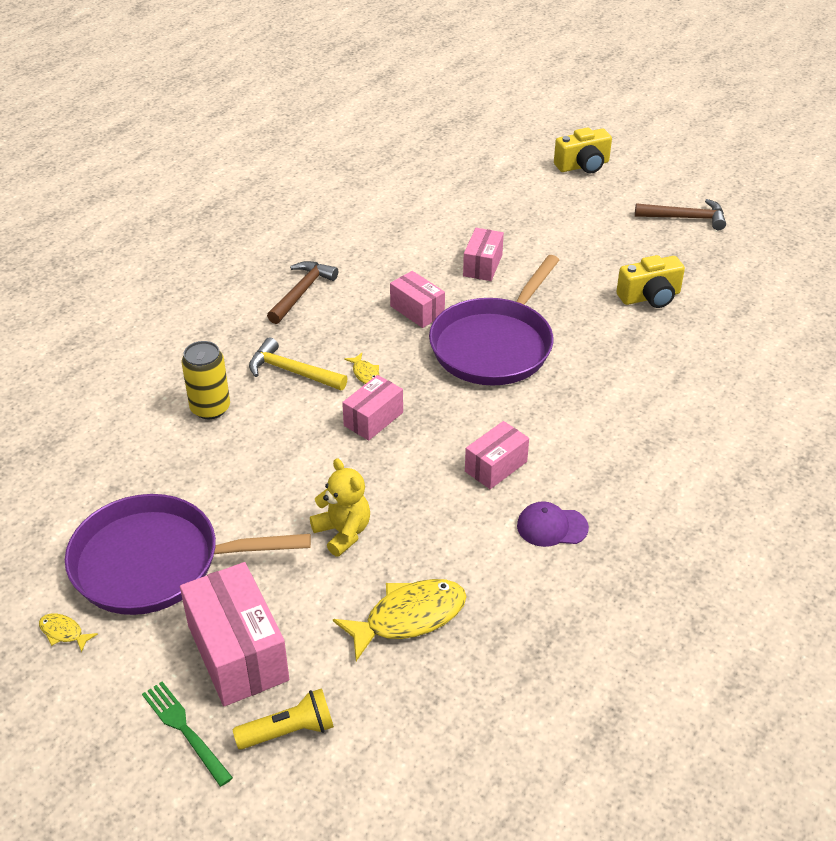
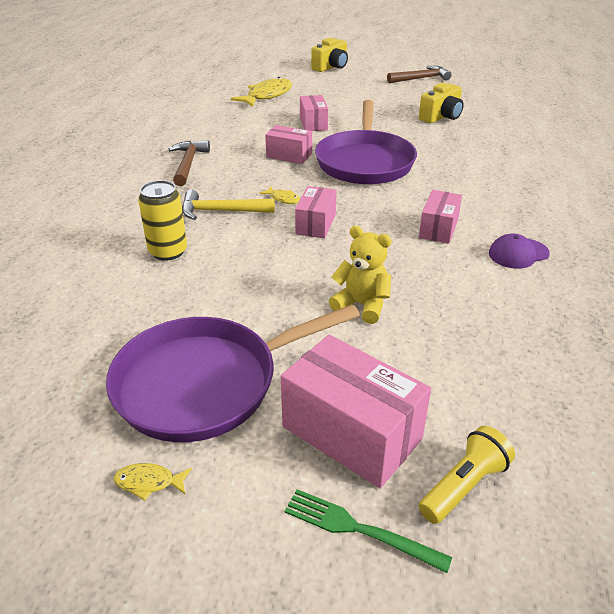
camera: 25 degrees left, 5 degrees down
(409, 617) = (476, 349): yellow fish -> yellow fish (267, 95)

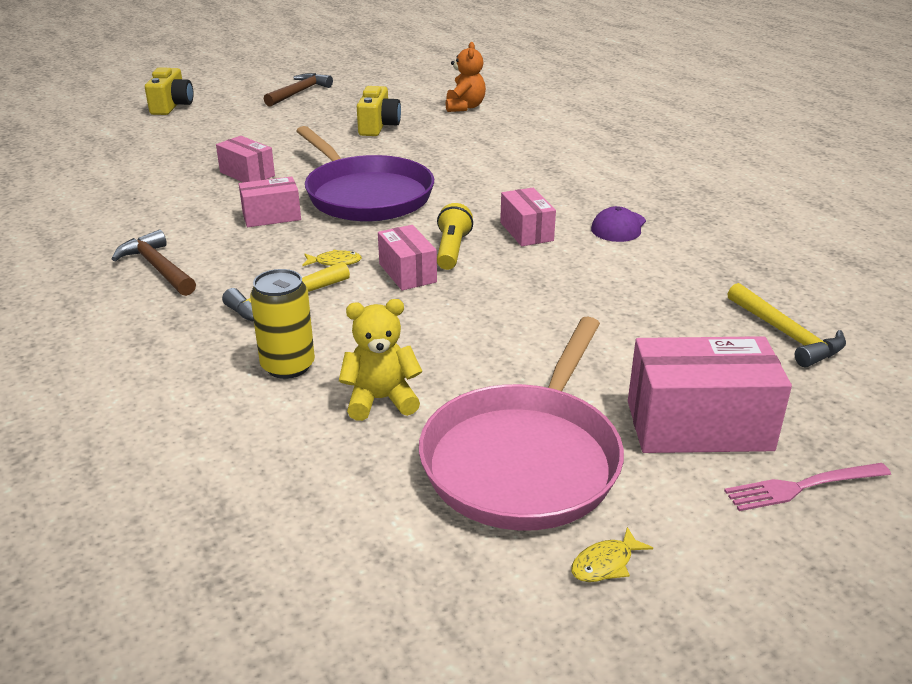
camera: 40 degrees left, 5 degrees down
(204, 383) = (524, 460): purple pan -> pink pan
(267, 95) = (138, 160): yellow fish -> none
(357, 529) = (801, 487): green fork -> pink fork
(362, 305) = (558, 324): yellow teddy bear -> yellow teddy bear (381, 400)
(464, 485) = (820, 414): yellow flashlight -> yellow flashlight (452, 250)
(526, 121) = (464, 107): none -> orange teddy bear
(536, 406) = (786, 335): none -> yellow hammer

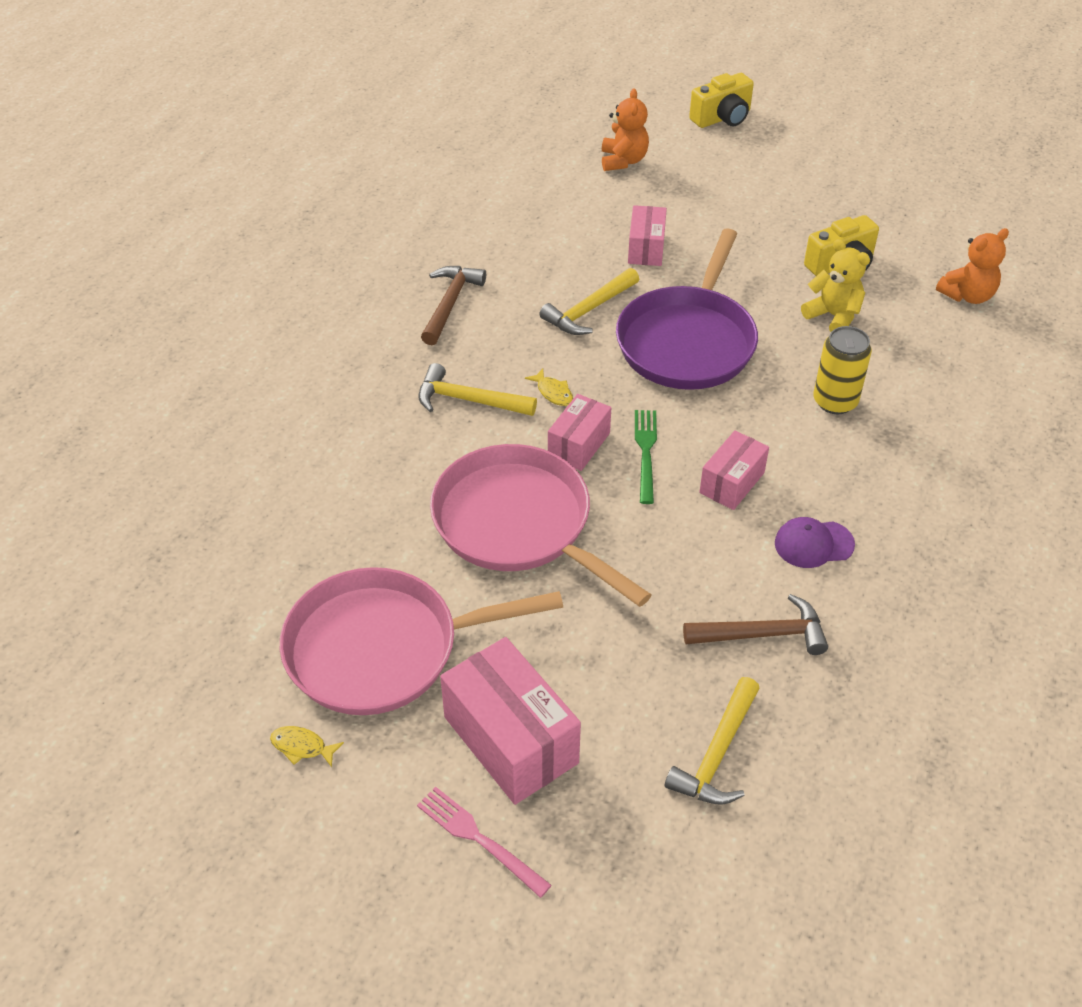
camera: 55 degrees right, 15 degrees up
(142, 148) = (623, 161): none -> orange teddy bear
(271, 216) = (588, 310): pink box -> yellow hammer
(288, 366) = (387, 456): yellow can -> yellow can (835, 401)
(299, 92) = (853, 168): brown hammer -> brown hammer (763, 634)
(381, 400) = (389, 530): yellow teddy bear -> yellow teddy bear (833, 316)
(452, 250) = (645, 451): yellow flashlight -> green fork
(457, 331) = (518, 524): none -> pink pan

